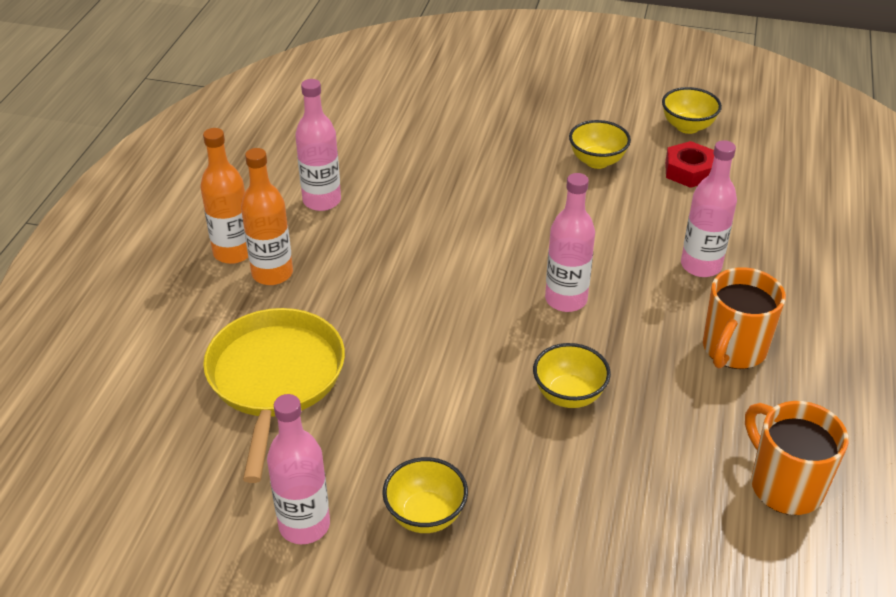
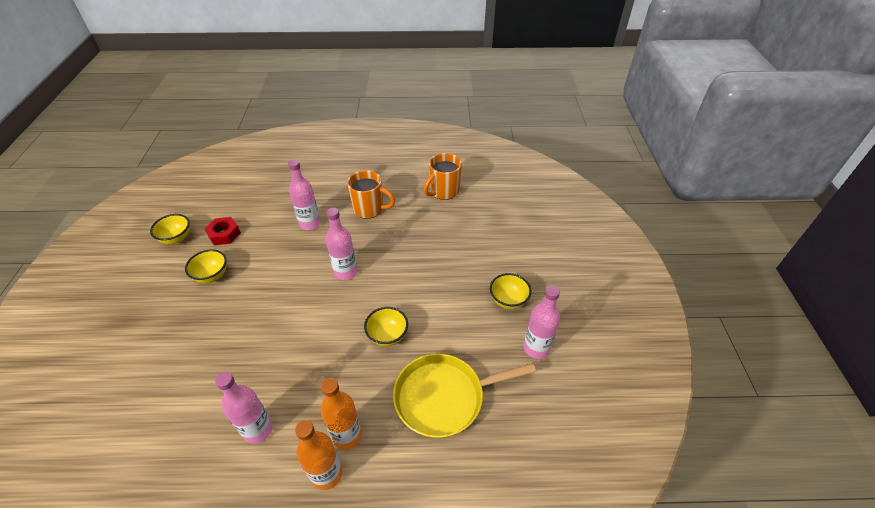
camera: 105 degrees left, 5 degrees up
(569, 395) = (415, 261): yellow bowl -> yellow bowl (387, 336)

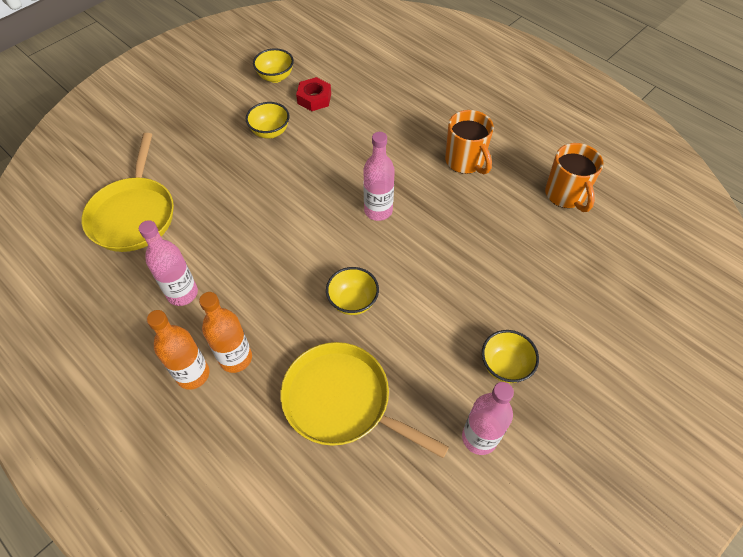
camera: 45 degrees right, 10 degrees up
(150, 410) = (133, 215): none -> yellow pan
(310, 223) = (394, 138): pink bottle -> none
(443, 191) = (565, 195): orange mug -> orange mug turned 105 degrees counterclockwise

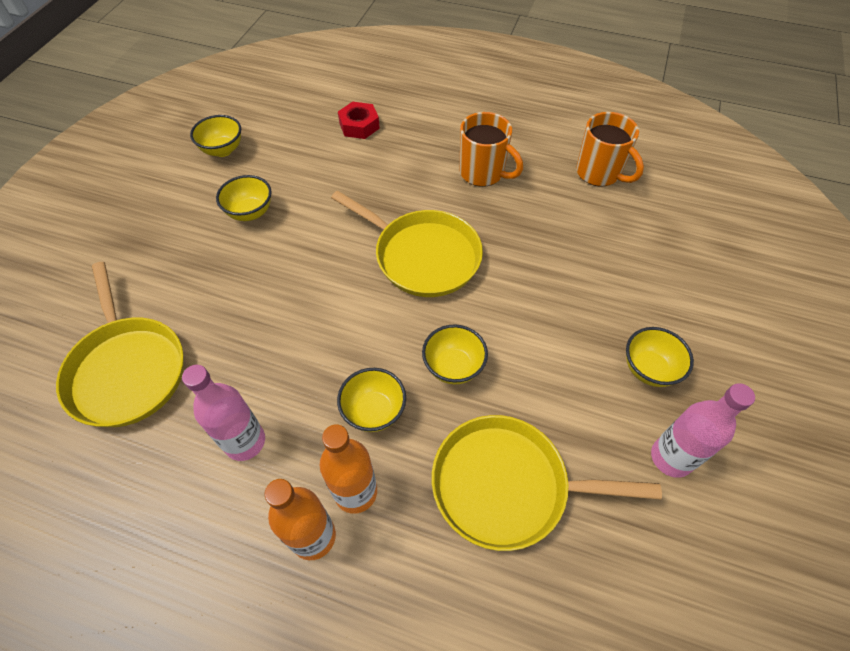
camera: 25 degrees left, 0 degrees up
(278, 309) = (374, 411): none -> yellow bowl
(314, 98) = (281, 159): red nut -> red nut (359, 125)
(378, 211) = (423, 256): pink bottle -> yellow pan

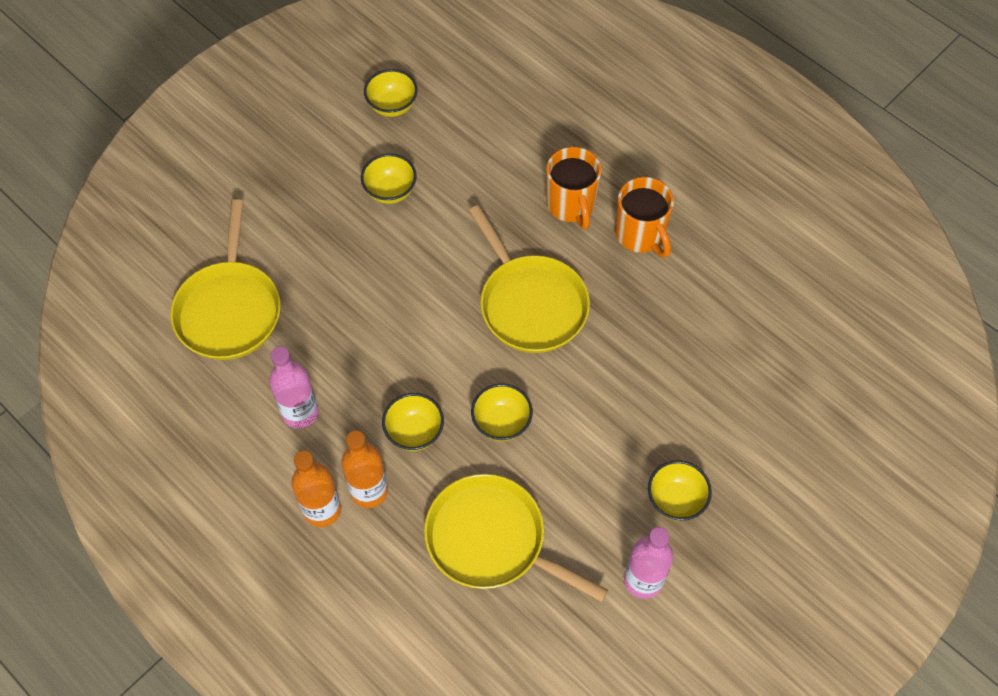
camera: 25 degrees right, 5 degrees up
(359, 125) = (542, 126): red nut -> none
(599, 173) = (764, 282): orange mug -> orange mug (571, 205)

